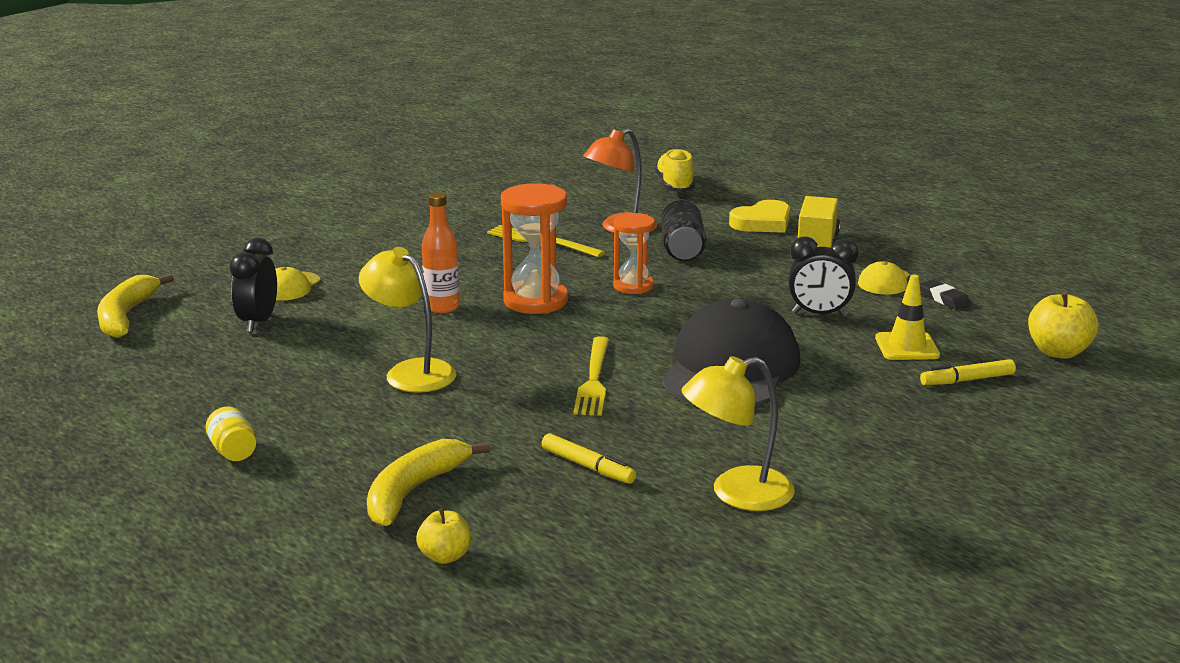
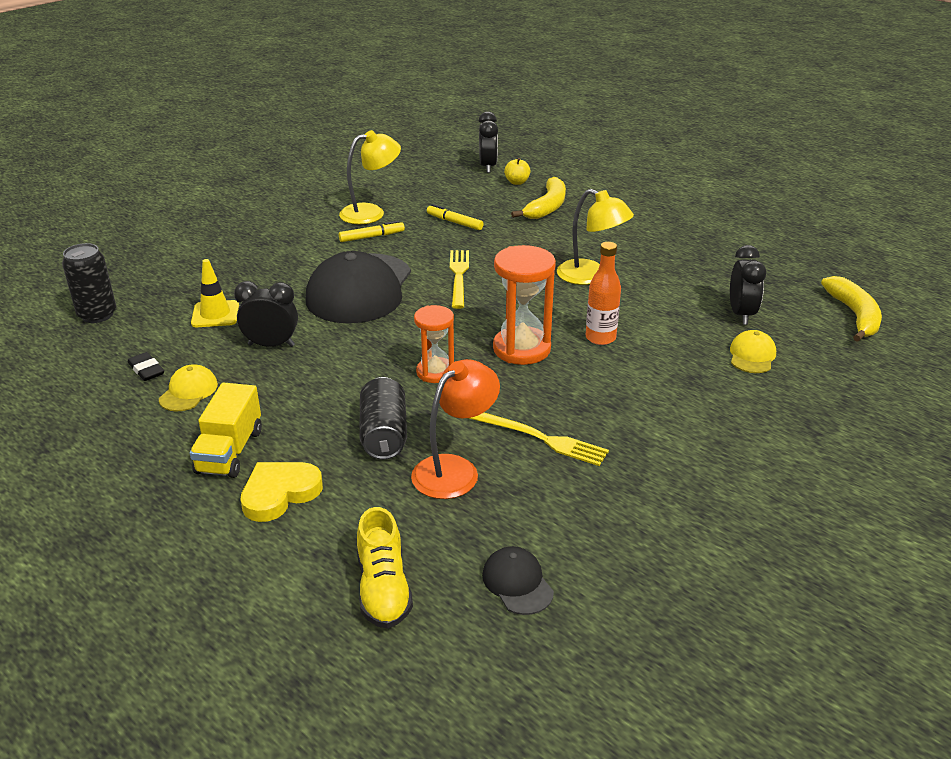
camera: 175 degrees right, 10 degrees up
(233, 451) = (663, 222): yellow jar -> none
(492, 608) = (487, 167): none -> black clock
(584, 185) = (517, 583): none -> black cap
(967, 380) = (189, 287): yellow marker -> yellow marker (372, 237)
(1058, 352) = (97, 315): yellow apple -> black can

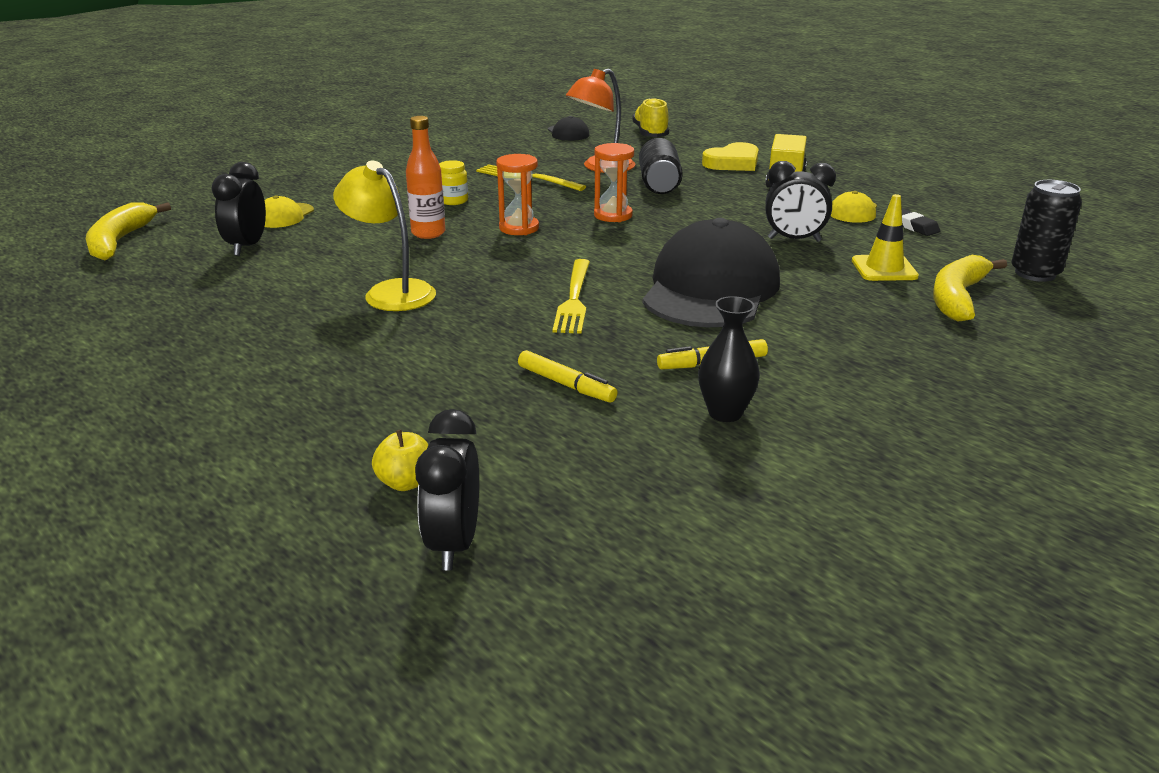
camera: 175 degrees left, 5 degrees down
(371, 213) = (725, 413): yellow lamp -> black vase
(521, 349) = (519, 228): orange hourglass -> orange hourglass, size x0.64
(547, 207) = (379, 411): yellow banana -> yellow banana (957, 298)
(604, 388) = (453, 201): none -> yellow jar

